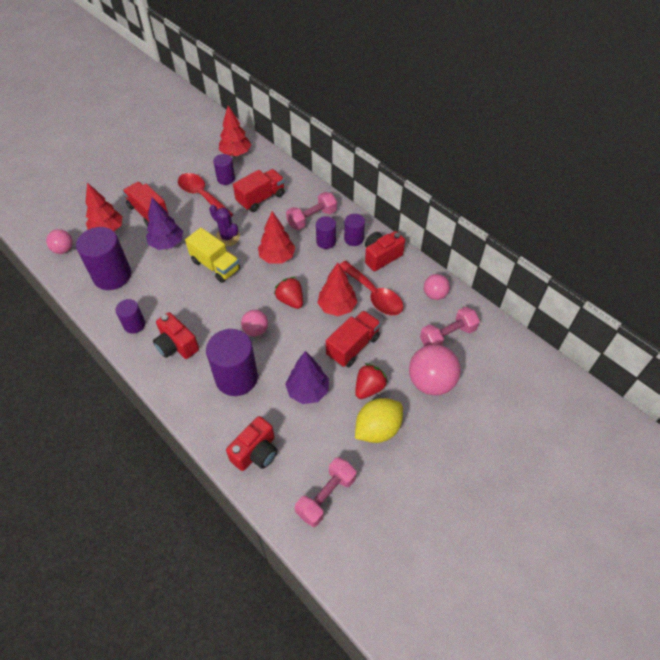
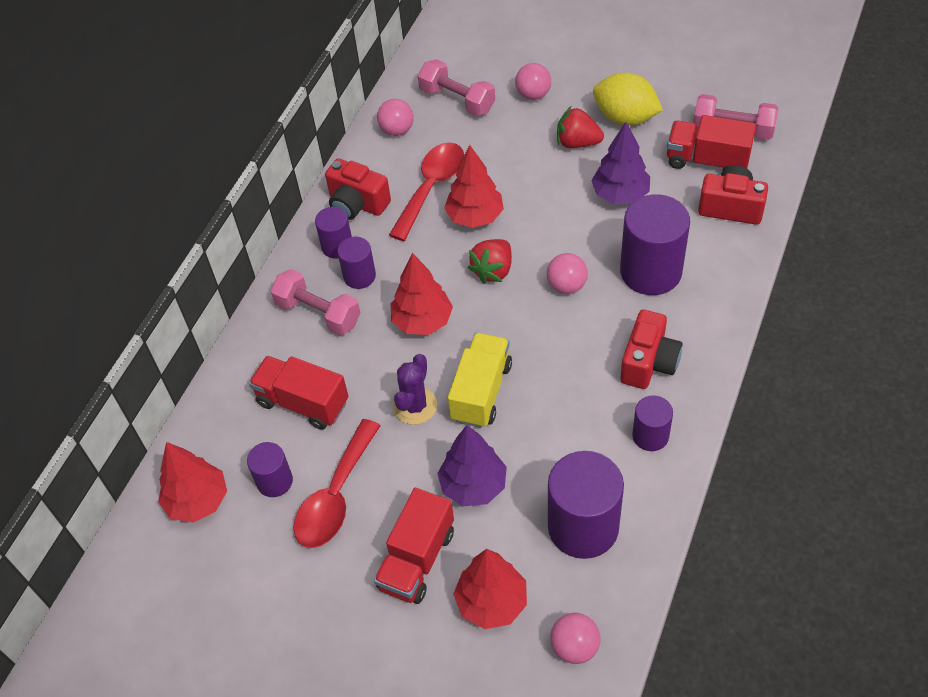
camera: 110 degrees left, 0 degrees up
(353, 346) = (528, 178): red truck -> red truck (707, 160)
(431, 382) = (533, 94): pink ball -> pink ball, size x0.57

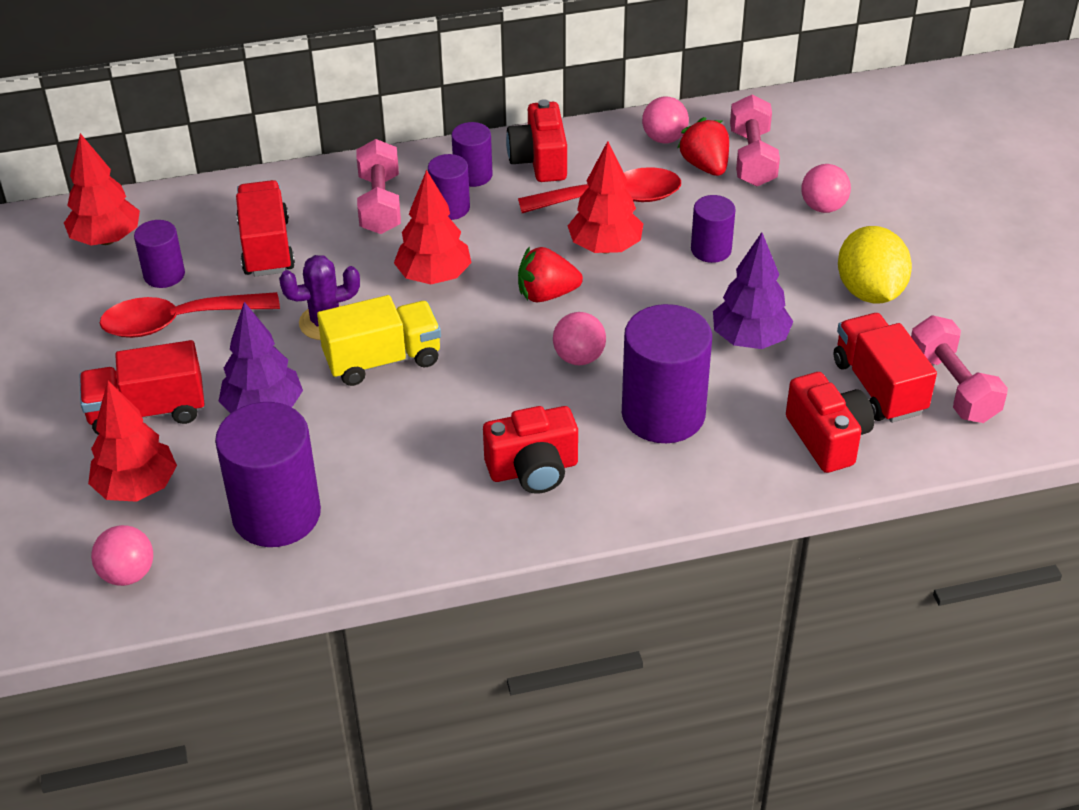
camera: 50 degrees right, 10 degrees down
(577, 143) = (790, 272): red strawberry -> red strawberry (705, 166)
(650, 436) = (435, 515): purple cylinder -> purple cylinder (711, 250)

